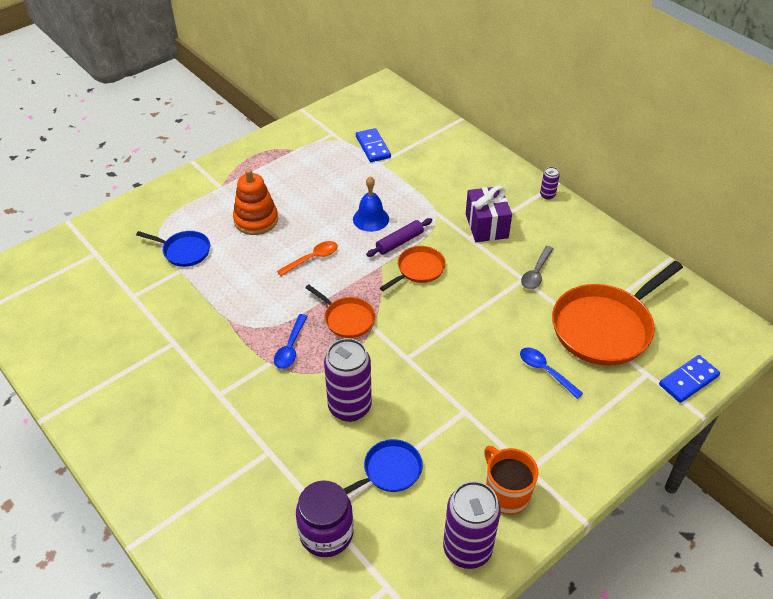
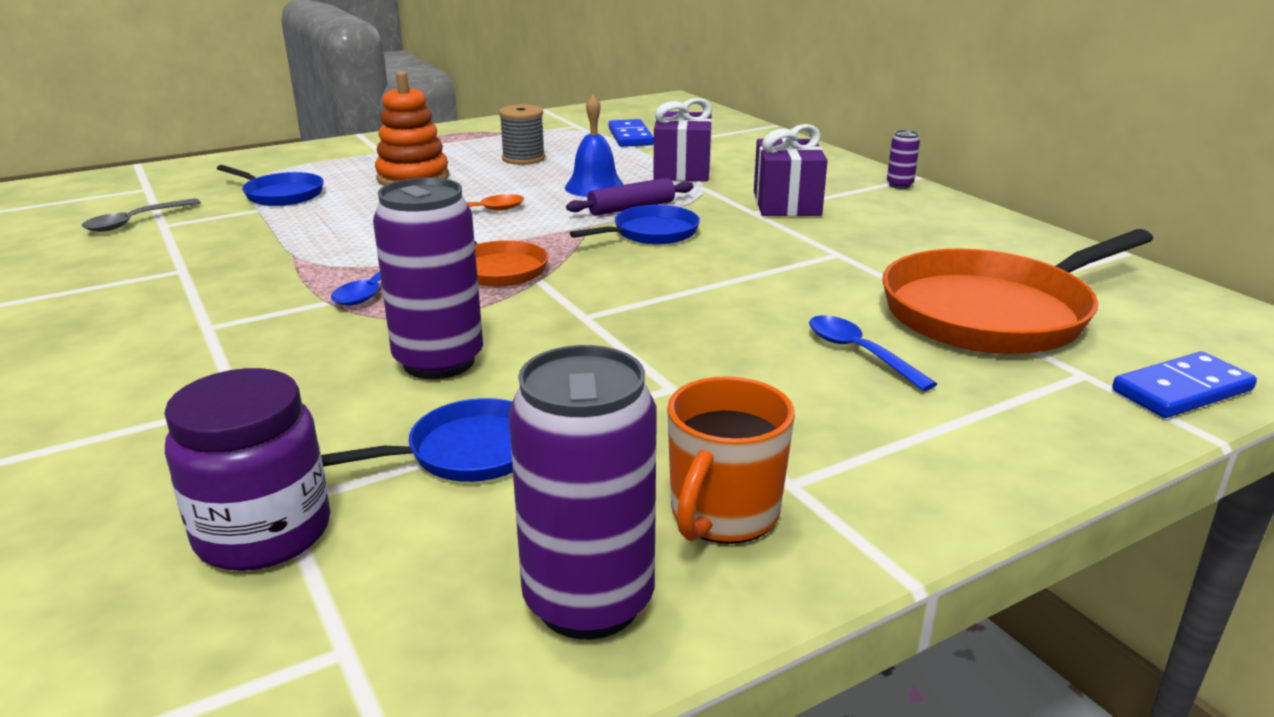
camera: 10 degrees right, 20 degrees down
(315, 186) = (523, 158): none -> grey spool
(417, 191) = (682, 171): none -> purple gift
(418, 269) = (651, 233): orange pan -> blue pan
(506, 494) = (722, 515): orange mug -> orange mug turned 135 degrees counterclockwise
(536, 273) = (864, 249): grey spoon -> grey spoon (136, 221)

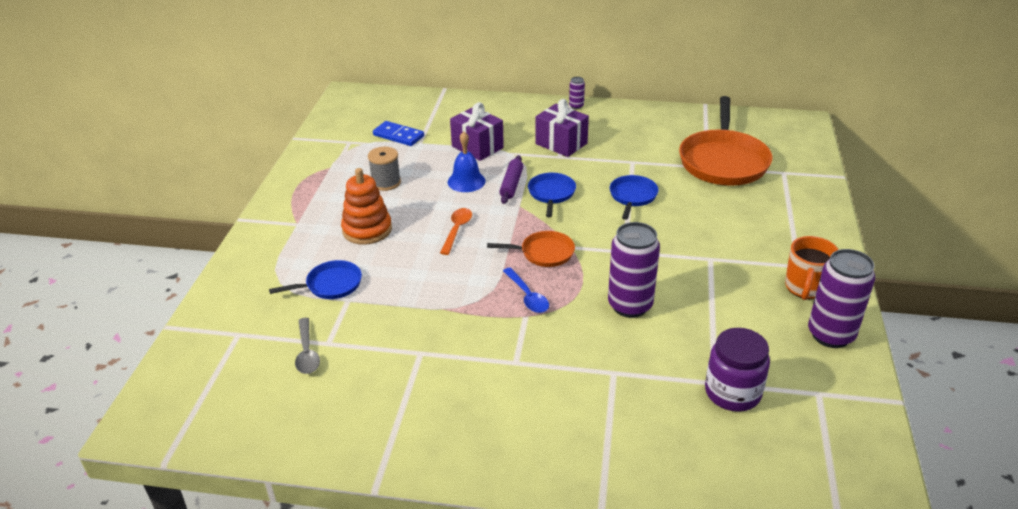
camera: 50 degrees left, 10 degrees up
(468, 452) = (716, 325): blue pan -> blue pan (632, 196)
(722, 515) = (805, 288): orange mug -> orange mug turned 45 degrees clockwise
(860, 353) = (725, 205): blue spoon -> none
(1182, 390) = (810, 162): blue domino -> none

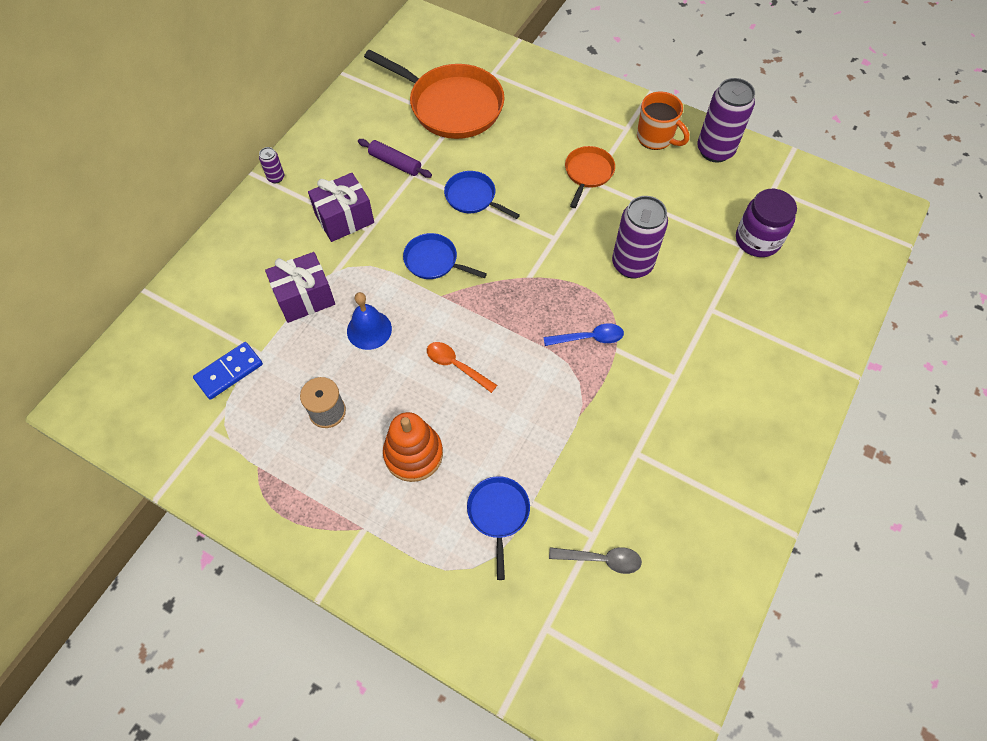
camera: 70 degrees left, 25 degrees up
(511, 184) = (398, 290): purple rolling pin -> purple rolling pin (395, 163)
(544, 253) = (529, 302): orange pan -> orange pan (588, 173)

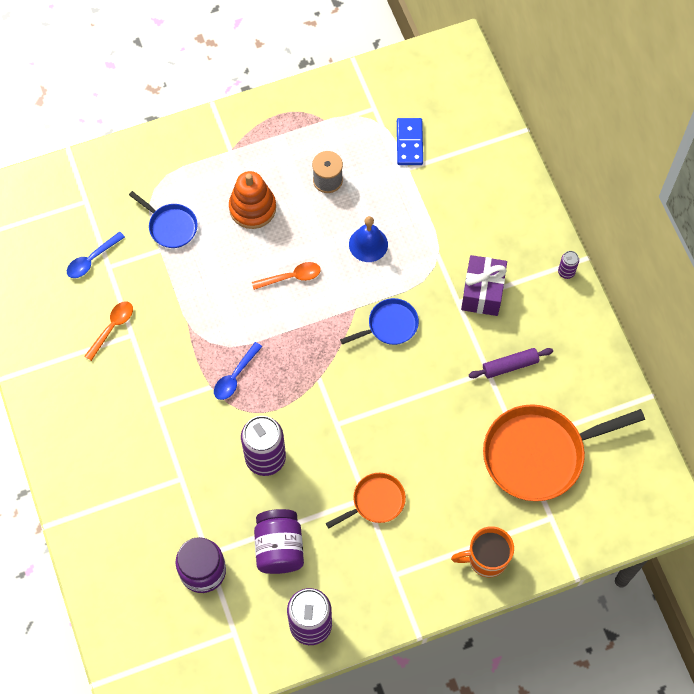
camera: 130 degrees right, 5 degrees up
(305, 298) = (431, 222): purple gift -> none
(473, 197) = (426, 396): blue pan -> none
(588, 173) = (375, 501): orange pan -> orange pan turned 90 degrees counterclockwise
(600, 559) = (92, 259): grey spoon -> blue spoon
(647, 476) = (112, 328): none -> orange spoon
(655, 138) = (365, 589): orange mug -> orange mug (486, 559)
(686, 206) = (279, 548): none -> purple jar

